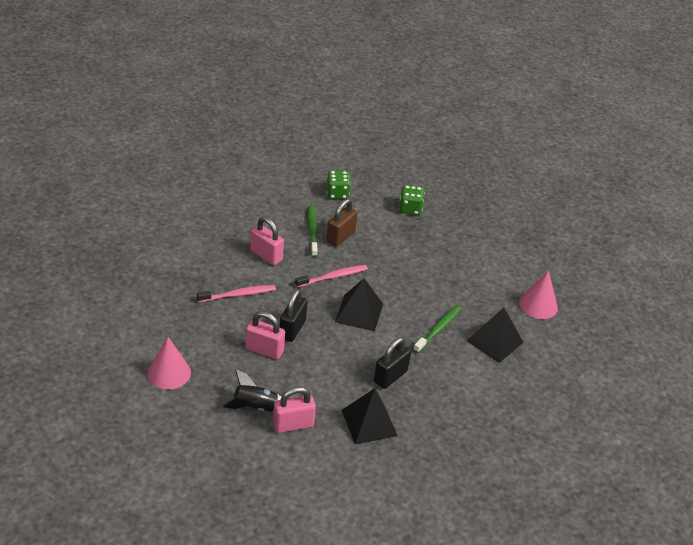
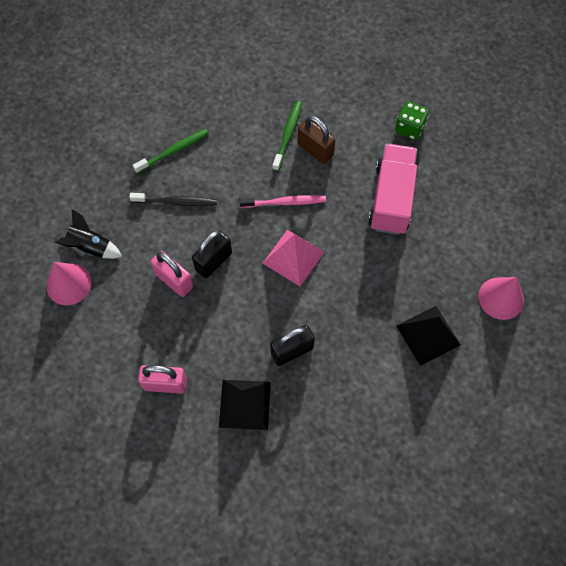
camera: 25 degrees right, 25 degrees up
(238, 295) = (176, 202): pink toothbrush -> black toothbrush
(255, 407) = (136, 351): black rocket -> black rocket (91, 247)
(266, 255) = (225, 157): pink padlock -> none
(337, 193) = (336, 89): green dice -> none
(340, 237) = (315, 150): brown padlock -> brown padlock turned 75 degrees clockwise
(359, 312) = (293, 257): black pyramid -> pink pyramid
(419, 257) = (391, 199): none -> pink truck
(438, 329) = (371, 302): green toothbrush -> green toothbrush (173, 151)

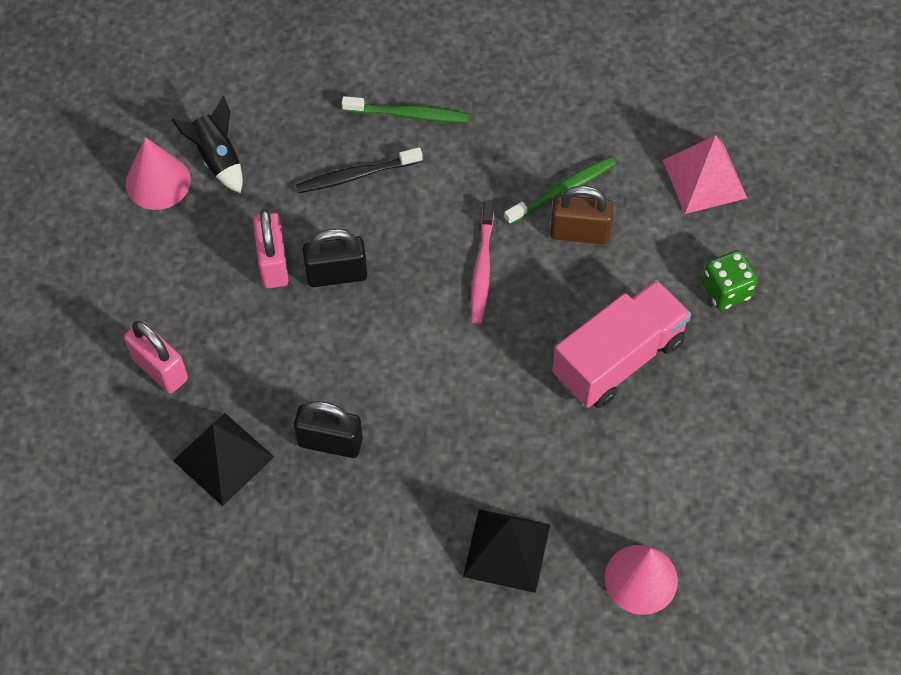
camera: 40 degrees right, 5 degrees down
(176, 202) = (356, 175): black toothbrush -> black toothbrush turned 120 degrees clockwise
(284, 202) = (482, 267): pink toothbrush -> pink toothbrush turned 60 degrees clockwise
(293, 257) = (432, 338): pink pyramid -> pink pyramid (704, 178)
(315, 150) = (579, 232): brown padlock -> brown padlock turned 75 degrees counterclockwise

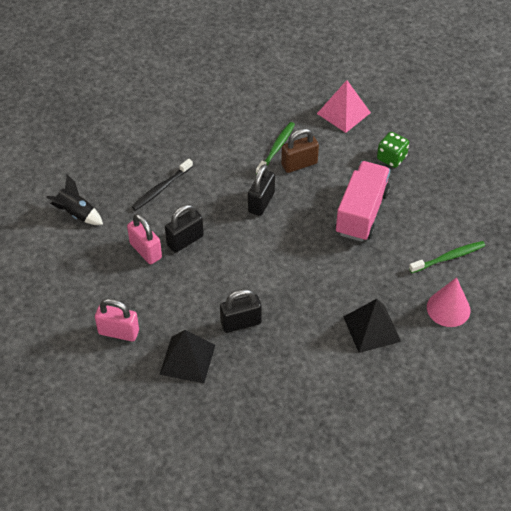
camera: 30 degrees left, 10 degrees down
(158, 182) = (50, 240): pink cone -> none
(408, 114) = (168, 148): green toothbrush -> green toothbrush (448, 257)
(482, 267) = (261, 202): pink toothbrush -> black padlock

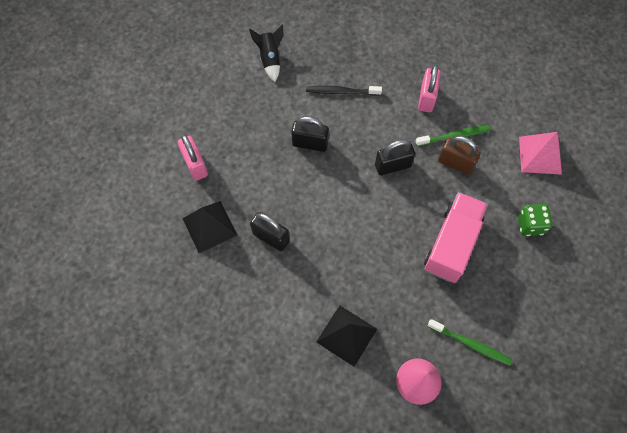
camera: 50 degrees right, 15 degrees up
(145, 251) = (278, 126): pink padlock -> pink padlock (426, 98)
(362, 213) = (452, 244): pink truck -> pink truck turned 45 degrees counterclockwise

